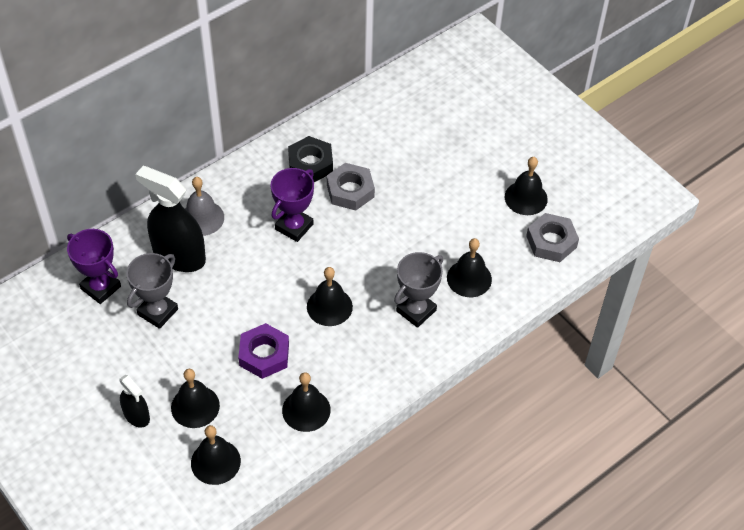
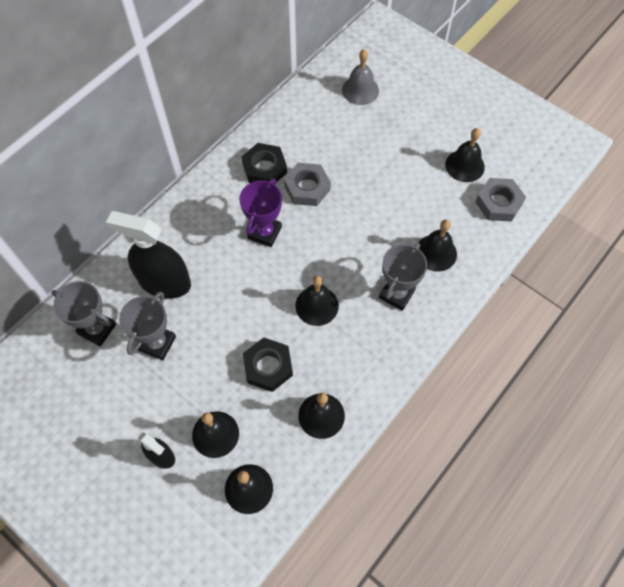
camera: 10 degrees left, 10 degrees up
(101, 287) = (97, 329): purple trophy -> grey trophy
(202, 218) = (177, 240): grey bell -> grey bell (360, 90)
(264, 355) = (268, 367): purple nut -> black nut

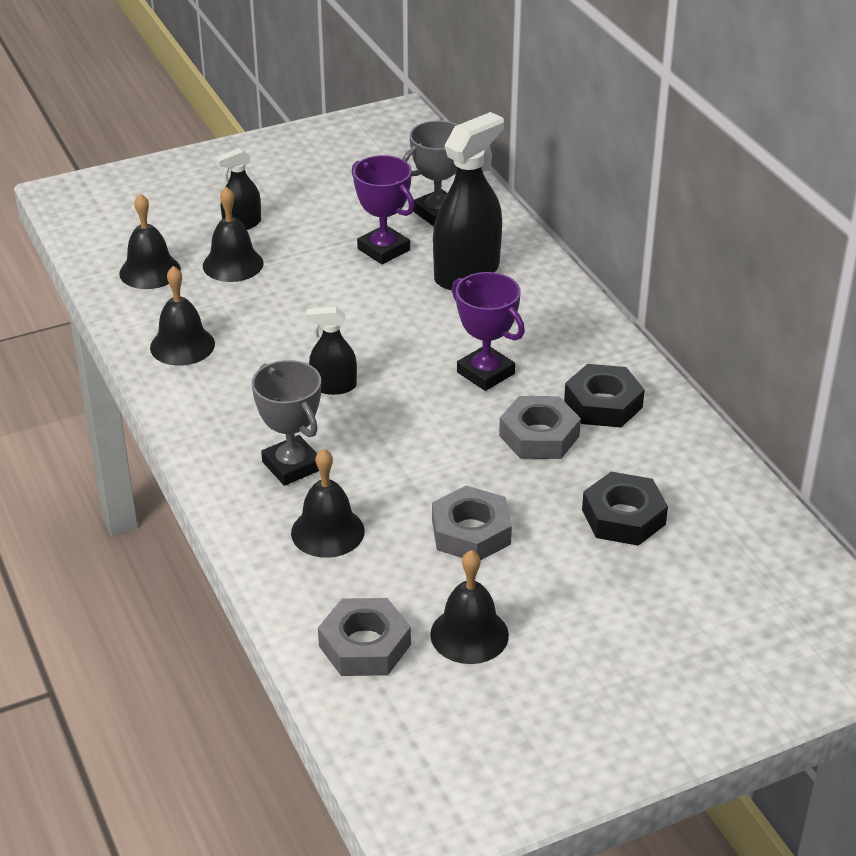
camera: 115 degrees right, 25 degrees down
(157, 343) = (383, 250): grey trophy -> purple trophy
(268, 367) = (281, 322): black nut -> black nut (623, 517)
(317, 305) = (333, 386): black bell -> black spray bottle
(360, 90) = (717, 562): grey bell -> none
(398, 190) = (471, 532): none -> grey nut

